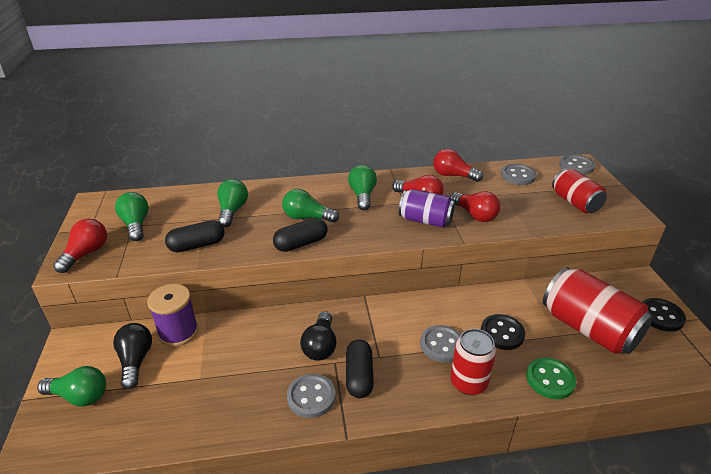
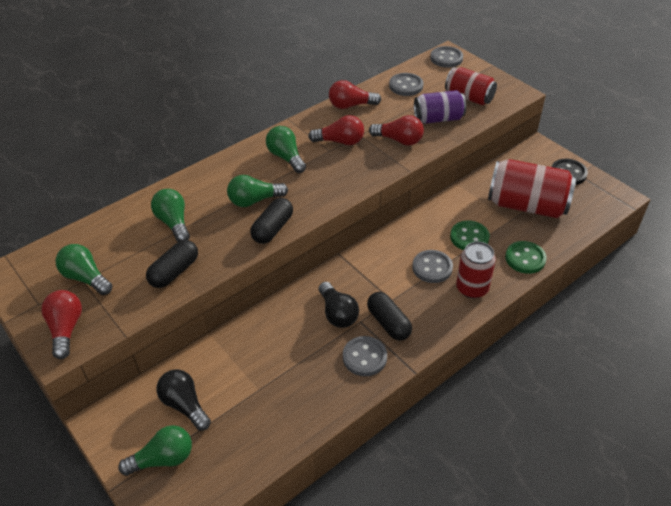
camera: 30 degrees left, 10 degrees up
(178, 332) = (200, 362): purple spool -> none
(425, 220) = (362, 162): purple can -> purple can (438, 119)
(502, 333) = (469, 237): black button -> green button

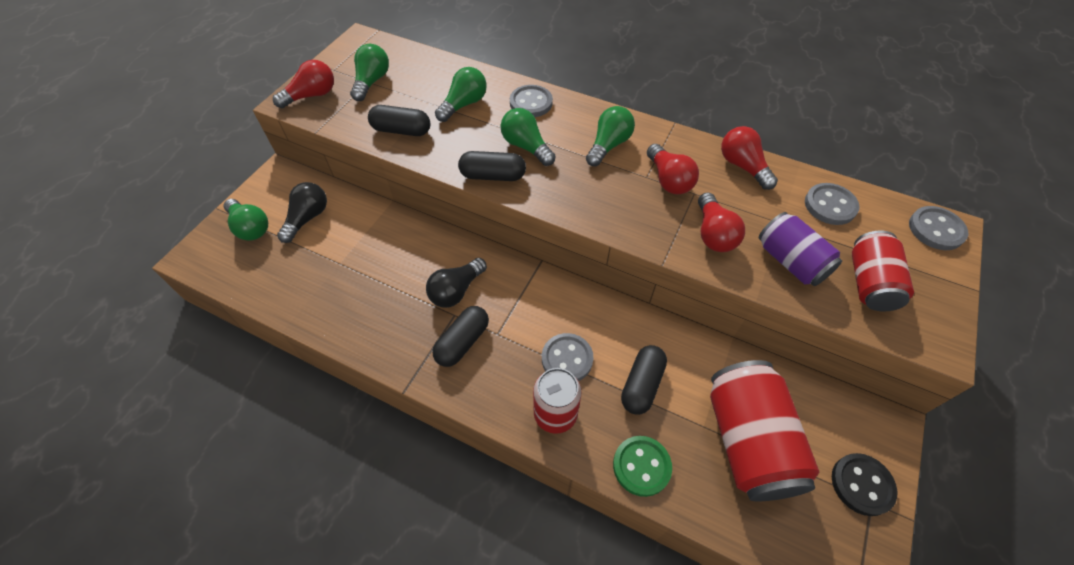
camera: 65 degrees right, 10 degrees up
(364, 357) = (407, 336): grey button -> grey button (531, 103)
(469, 237) = (641, 385): green button -> black capsule

